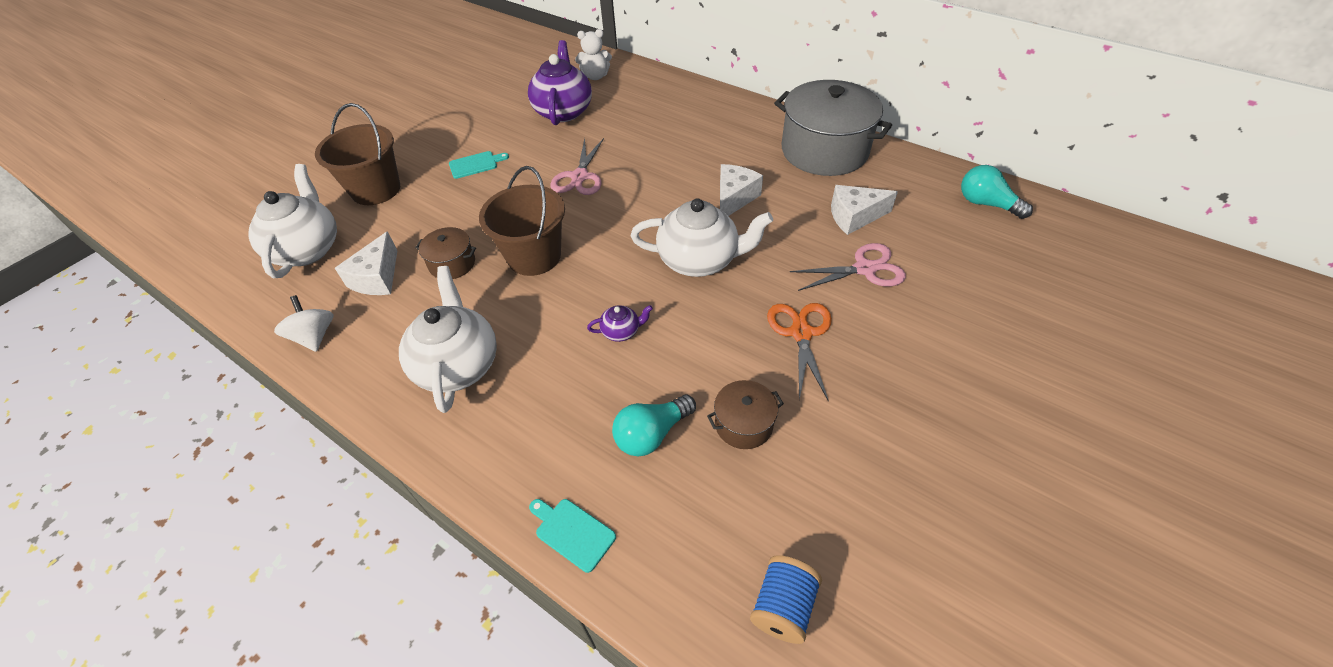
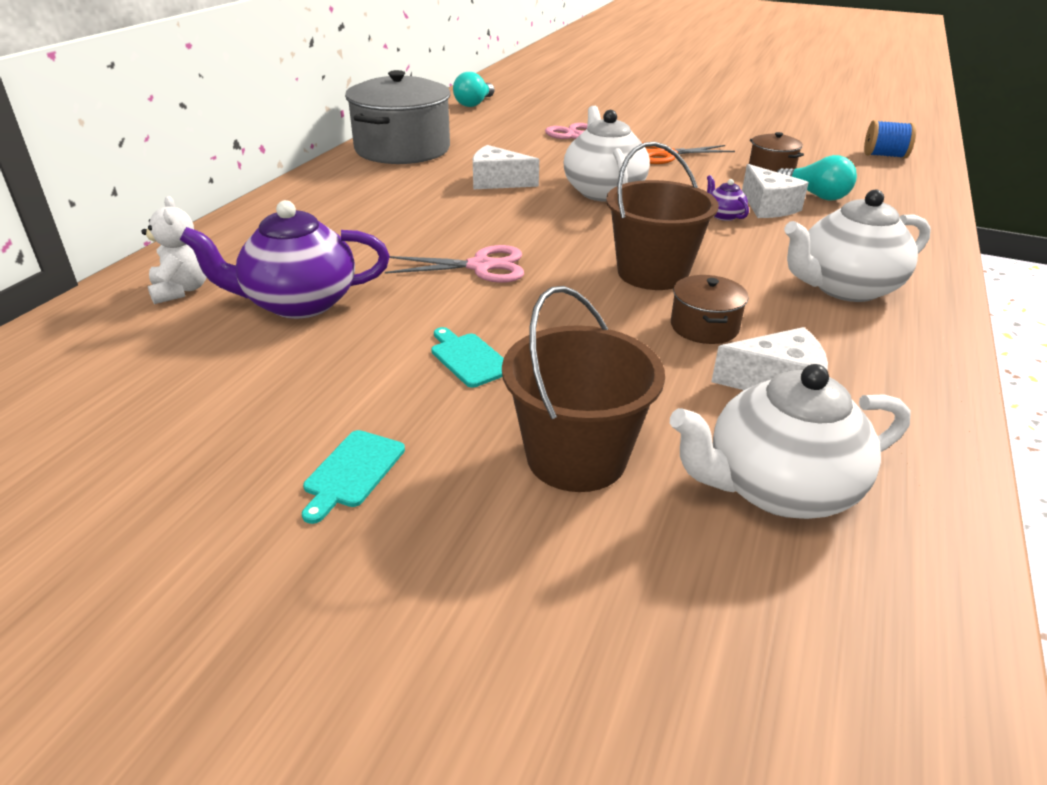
camera: 105 degrees left, 15 degrees down
(314, 336) = (919, 405): white spinning top -> none
(572, 532) = (927, 213): turquoise cutting board -> turquoise cutting board (352, 472)
(854, 217) = (508, 139): white cheese -> white cheese (768, 207)

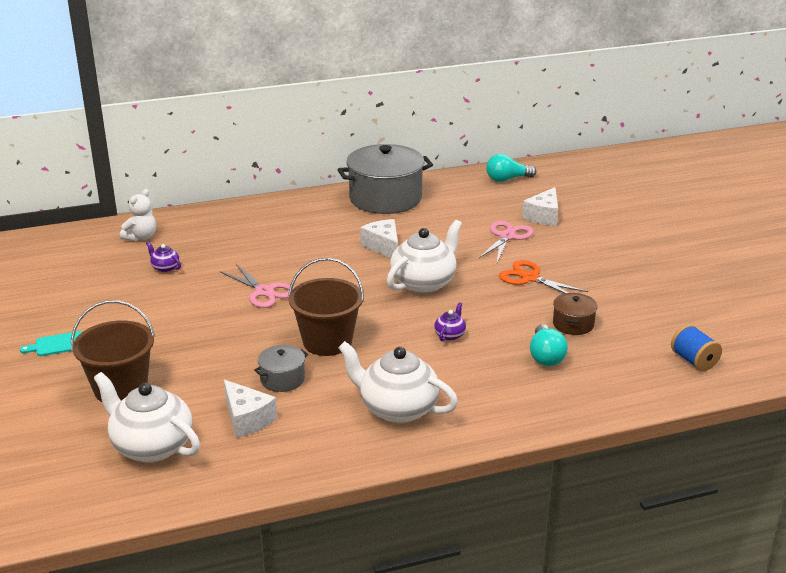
camera: 50 degrees right, 5 degrees down
(299, 303) = (165, 268): purple teapot -> purple teapot, size x0.45
(468, 358) = (169, 330): turquoise cutting board -> none
(704, 327) = (282, 379): brown pot -> grey pot
(768, 207) = (492, 345): white cheese -> white cheese (543, 216)

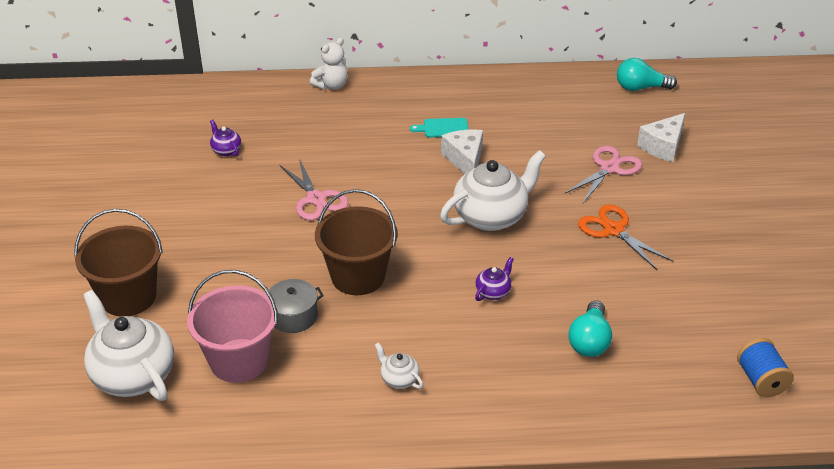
camera: 15 degrees right, 10 degrees up
(57, 344) = (87, 230): turquoise cutting board -> turquoise cutting board (443, 128)
(141, 237) = (216, 106): white teddy bear -> white teddy bear (331, 85)
(247, 419) = (239, 360): white cheese -> pink bucket
(385, 198) = (492, 94): grey pot -> none
(397, 409) = (399, 379): white teapot -> white teapot, size x0.45
(573, 324) = (638, 303): brown pot -> none

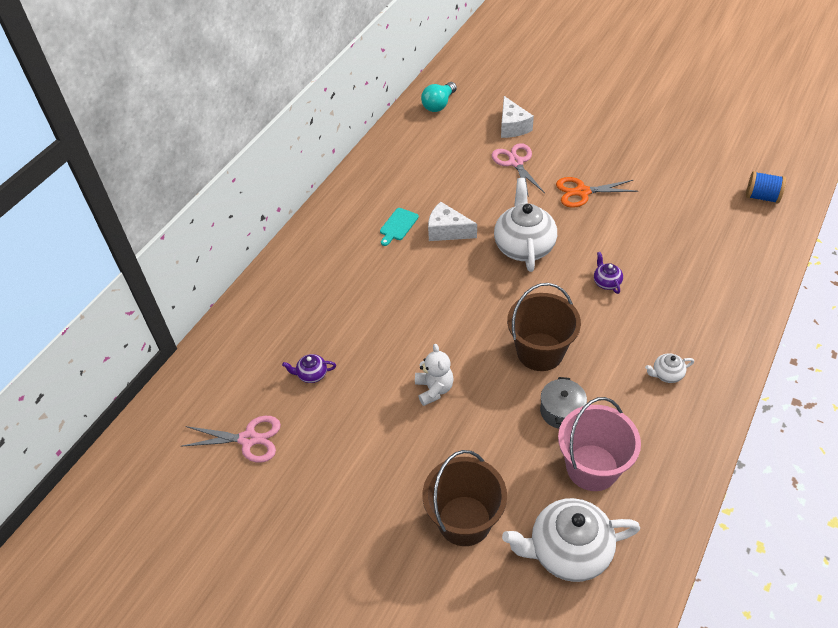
camera: 55 degrees left, 10 degrees up
(316, 199) = (426, 339): pink scissors -> pink scissors (248, 439)
(331, 85) = (281, 267): white teddy bear -> white teddy bear (434, 389)
(589, 341) = (684, 256): turquoise light bulb -> none

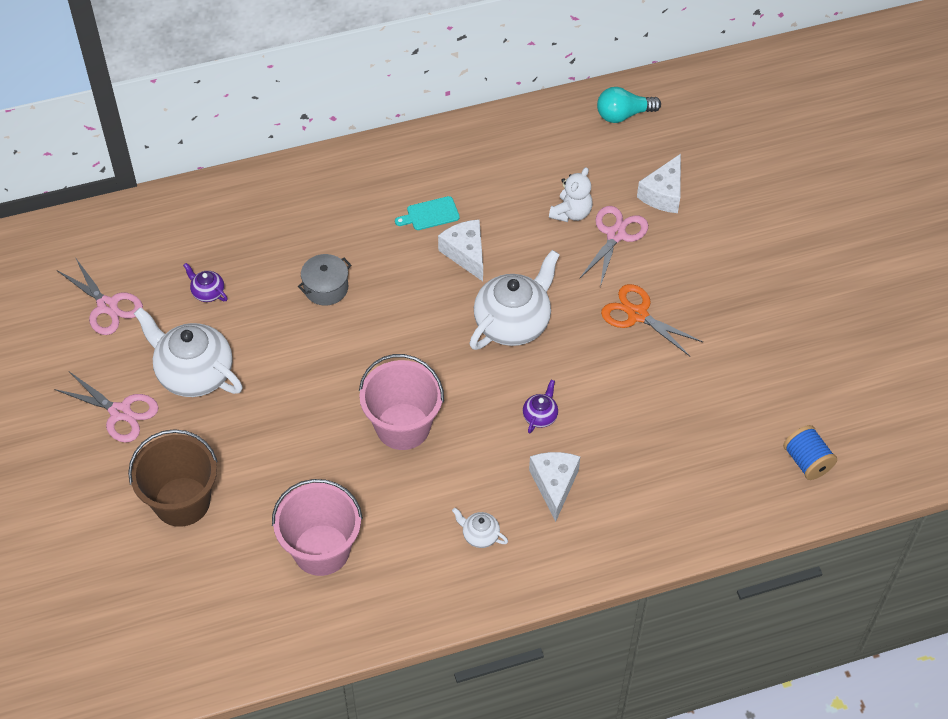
camera: 40 degrees right, 5 degrees up
(345, 500) = (120, 412): none -> pink scissors
(434, 389) = (282, 384): white teddy bear -> white teddy bear (571, 213)
(540, 352) = (403, 426): brown bucket -> pink bucket
(561, 411) = (356, 488): grey pot -> grey pot (326, 288)
(568, 551) = (225, 589): white teapot -> white teapot (194, 374)
(665, 312) = (554, 485): none -> white cheese

